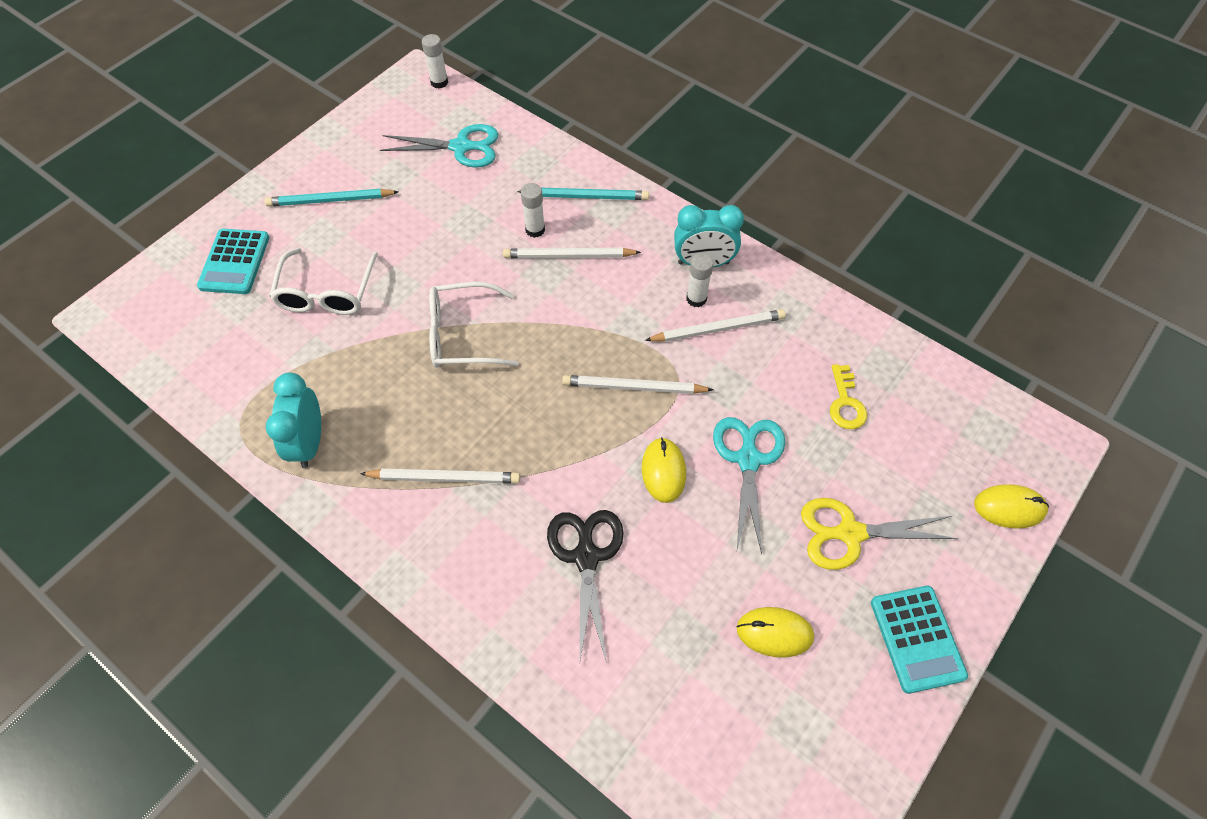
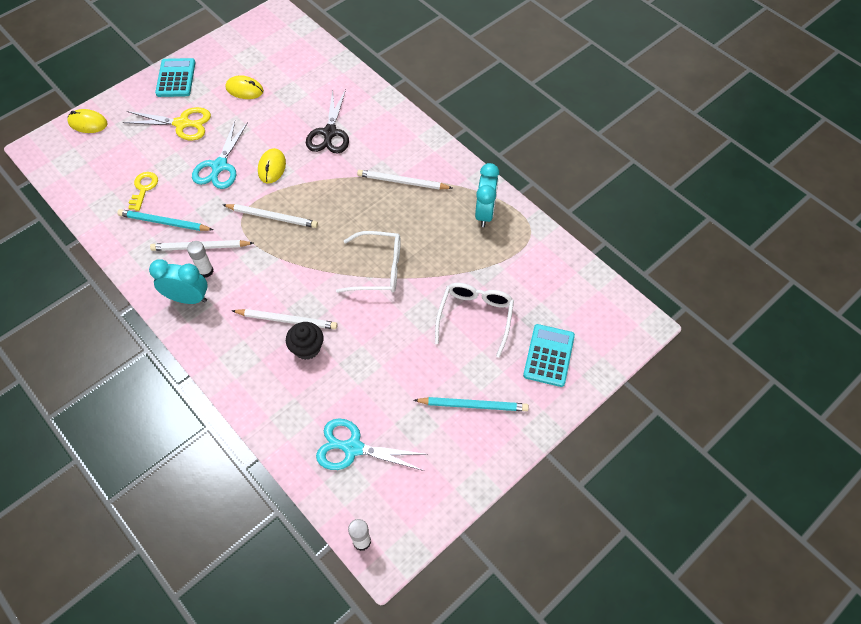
camera: 170 degrees left, 0 degrees up
(535, 230) = (307, 348): white glue stick -> black cupcake
(586, 196) = (257, 374): turquoise pencil -> turquoise pencil (164, 222)

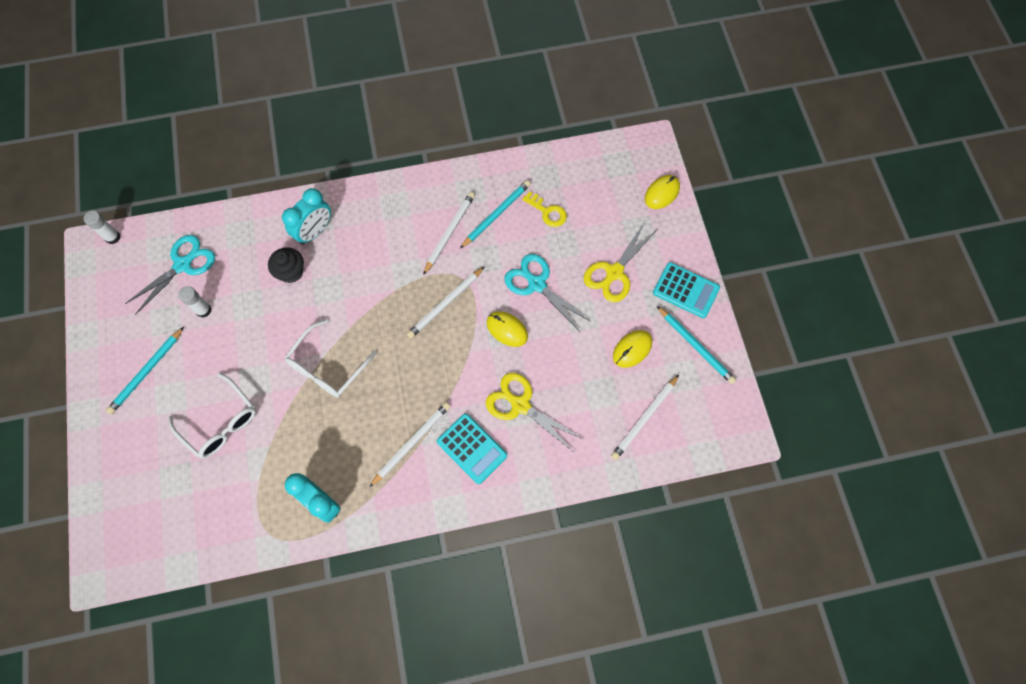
camera: 120 degrees right, 10 degrees up
(188, 298) = (402, 204): turquoise clock -> turquoise clock (314, 231)
(206, 271) = (421, 227): white glue stick -> white glue stick (203, 310)
(221, 57) = (696, 346): none -> turquoise pencil
(287, 320) = (328, 268): white pencil -> white pencil (644, 418)
(329, 133) = (520, 404): black scissors -> yellow scissors
(548, 355) = (139, 463): turquoise calculator -> turquoise calculator (472, 448)

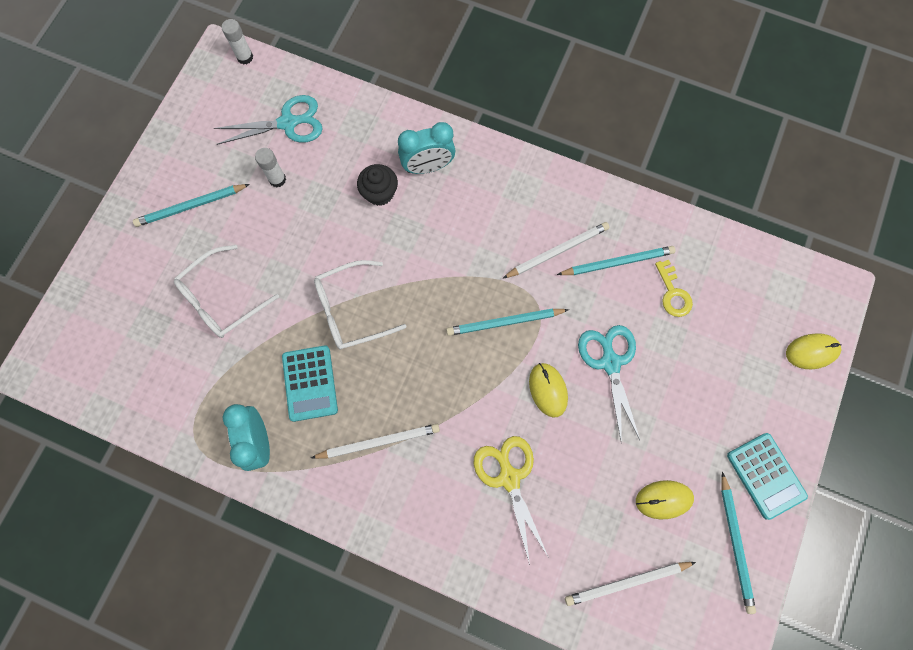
camera: 35 degrees right, 5 degrees up
(220, 422) = (222, 299): white glasses -> white glasses turned 60 degrees clockwise
(445, 304) = (504, 322): white pencil -> turquoise pencil
(472, 448) = (432, 488): turquoise calculator -> turquoise calculator (310, 383)
(614, 273) = (700, 404): yellow scissors -> none

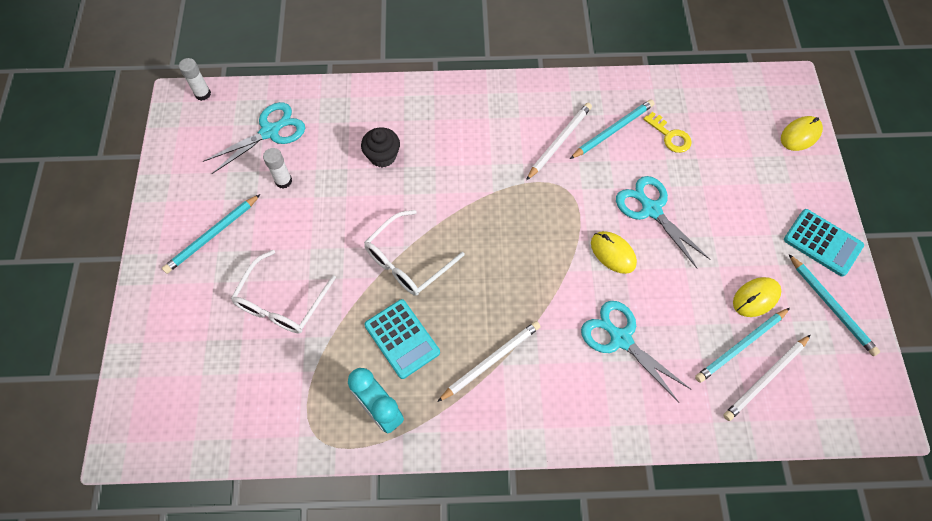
camera: 25 degrees left, 10 degrees down
(428, 166) = (414, 119): turquoise clock -> none
(504, 322) = (547, 215): turquoise pencil -> turquoise pencil (741, 346)
(509, 477) = (620, 338): yellow scissors -> turquoise scissors

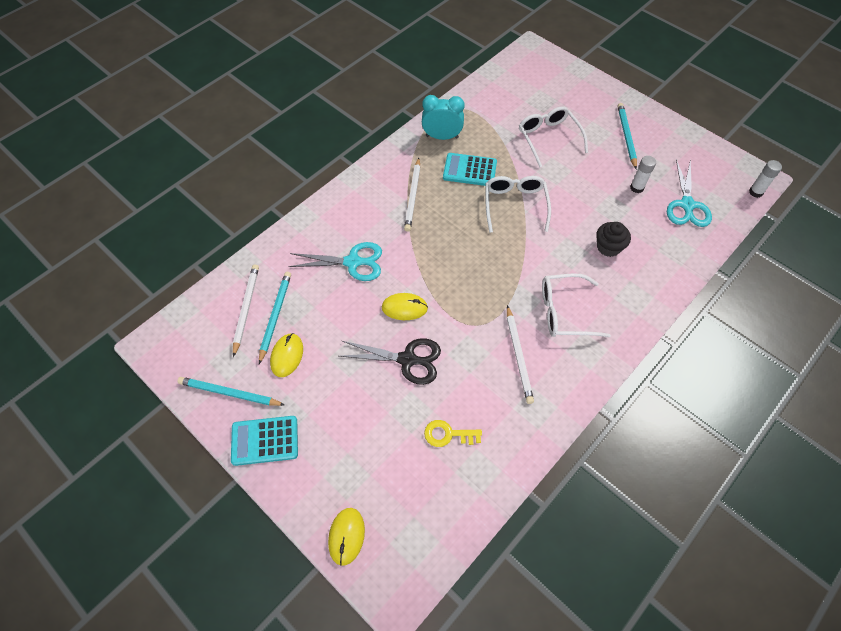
camera: 135 degrees right, 5 degrees down
(485, 141) = (565, 312): none -> white glasses
(612, 130) = (493, 400): turquoise pencil -> none
(651, 209) = (408, 360): turquoise scissors -> black scissors

